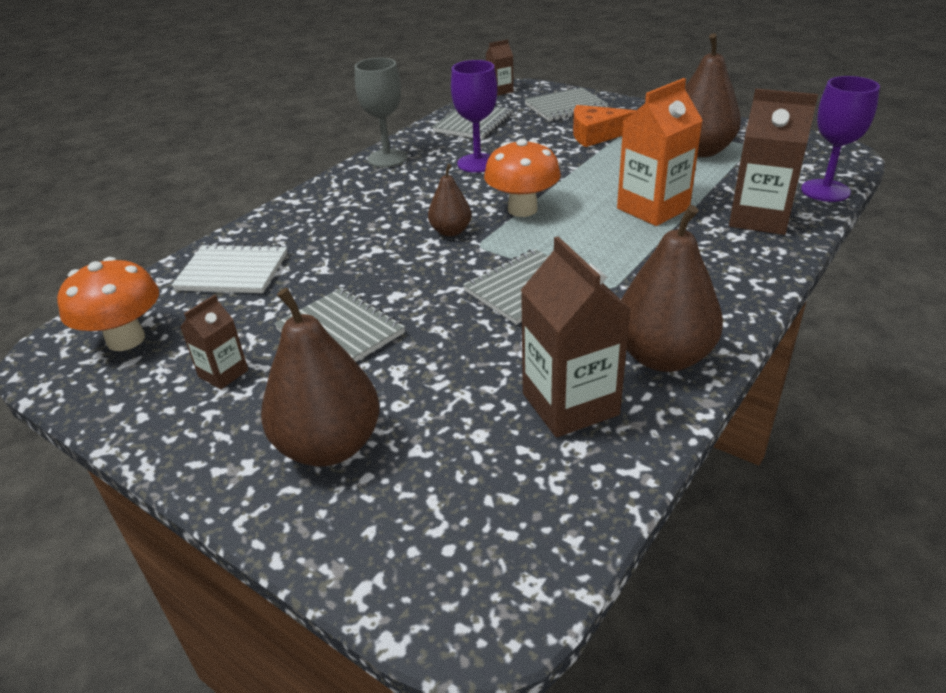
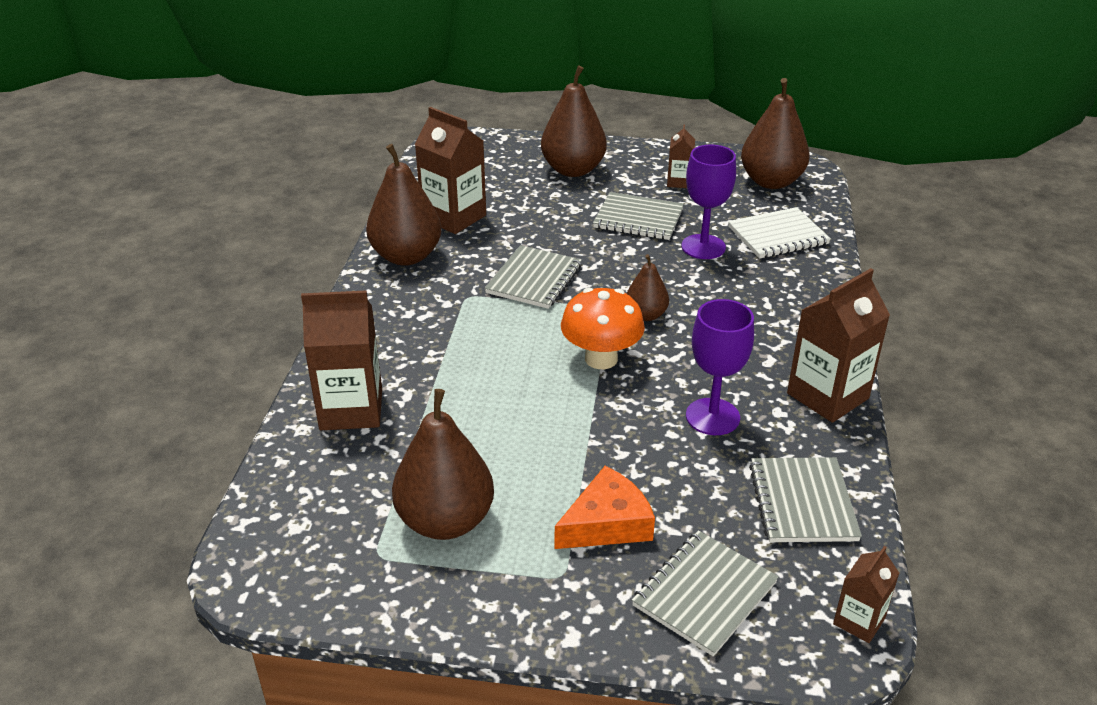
camera: 150 degrees right, 0 degrees up
(126, 339) = (771, 181): orange mushroom -> brown pear
(387, 158) = (827, 396): grey goblet -> brown carton
(653, 208) = (467, 395): orange carton -> none
(825, 191) = (277, 476): purple goblet -> purple goblet (703, 247)

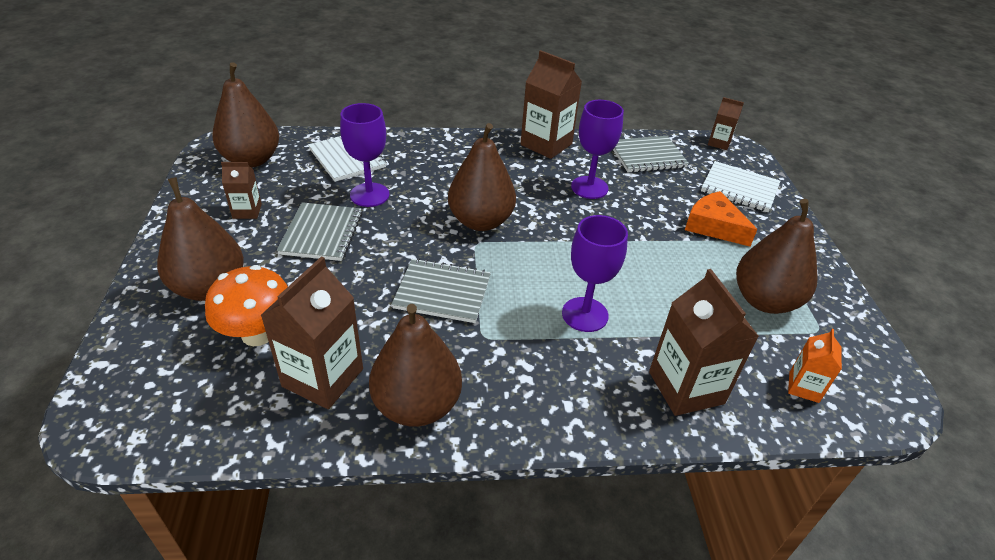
camera: 105 degrees left, 5 degrees up
(308, 501) = (803, 387): none -> orange carton
(474, 363) = (585, 314): none -> purple goblet
(601, 359) = (547, 241): orange mushroom -> orange mushroom (258, 334)
(646, 315) = (480, 221): brown pear -> brown pear, size x1.82
(704, 594) = (739, 188): grey notebook -> white notebook

